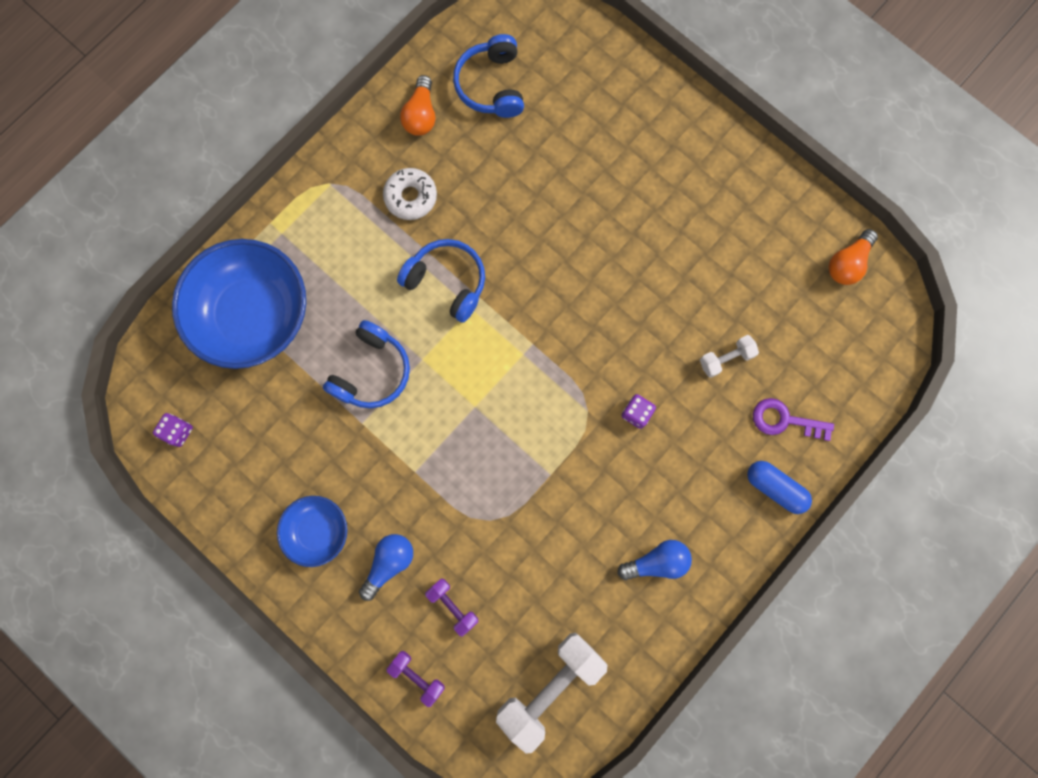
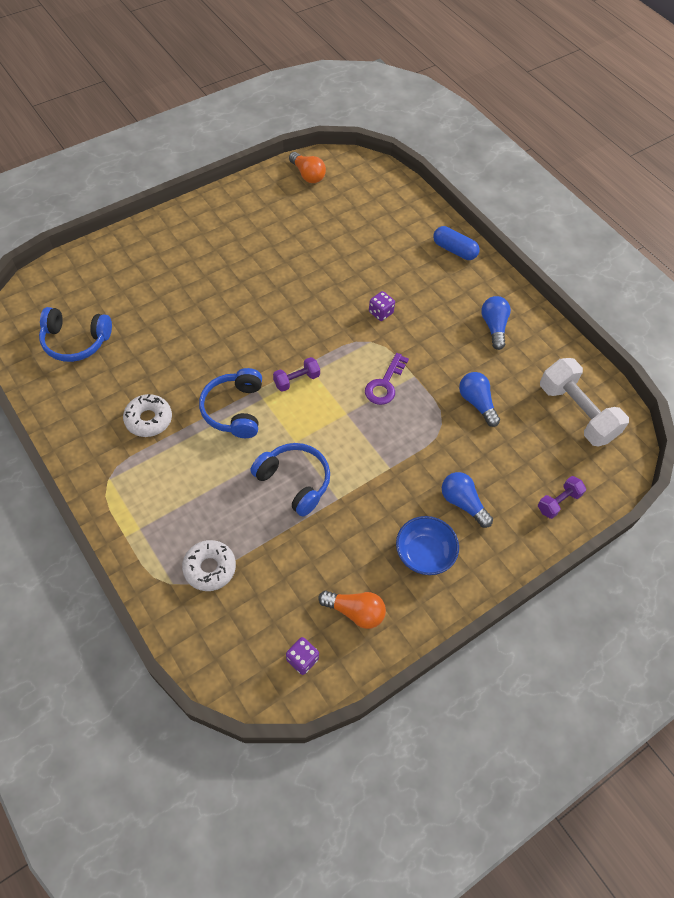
camera: 80 degrees left, 20 degrees down
(253, 315) = (210, 568): blue bowl -> white donut
(421, 115) = (77, 396): orange light bulb -> orange light bulb (355, 612)
(447, 282) = (235, 410): blue headphones -> blue headphones turned 45 degrees counterclockwise
(453, 606) = (505, 464): purple dumbbell -> purple dumbbell (296, 380)
(531, 558) = (477, 403): none -> blue light bulb
(726, 359) = (355, 253): white dumbbell -> none
(775, 488) = (454, 250): blue capsule -> blue capsule turned 75 degrees clockwise
(784, 420) = (408, 233): purple key -> purple key (385, 384)

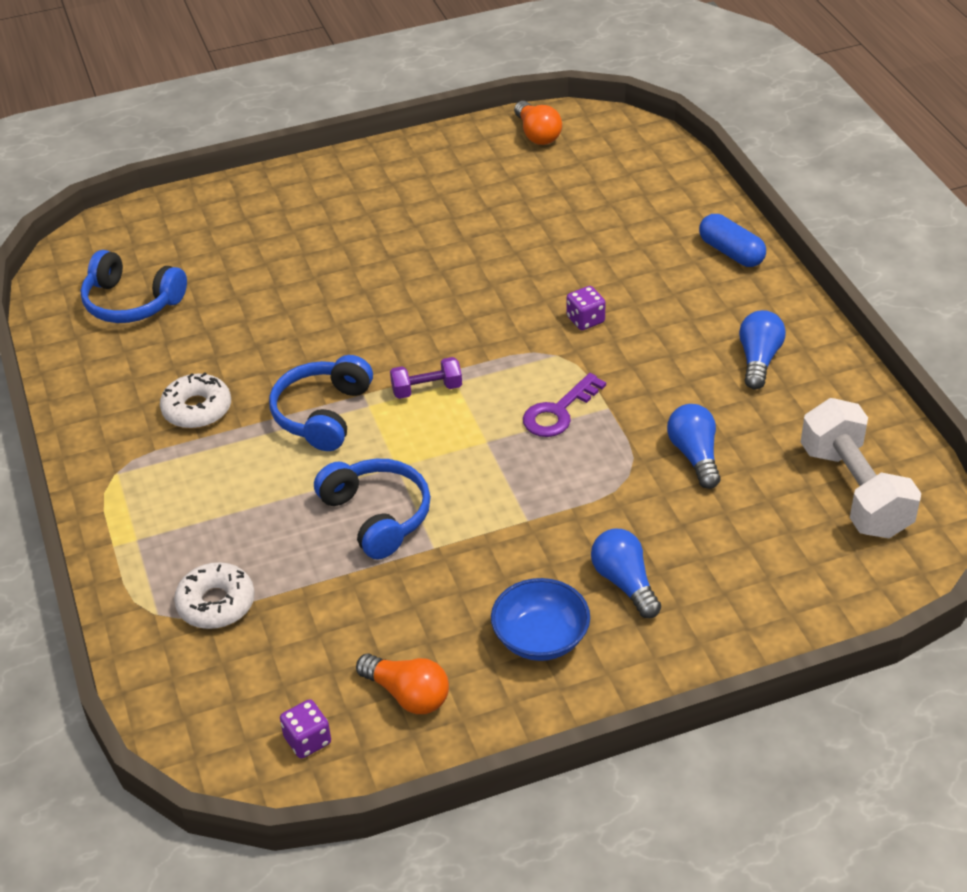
camera: 20 degrees right, 15 degrees down
(558, 502) = (780, 605): purple dumbbell -> none

